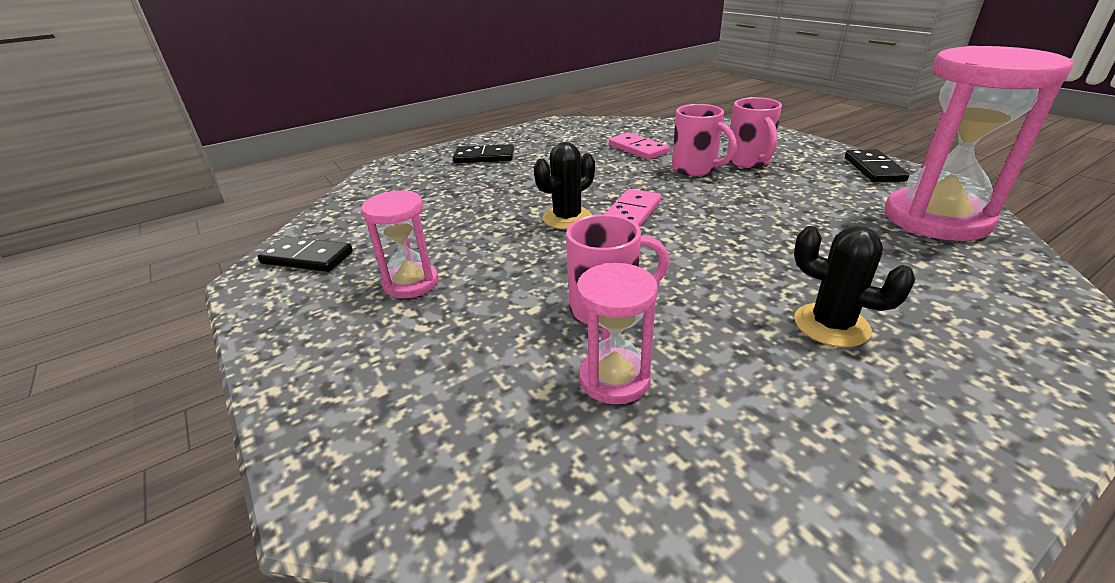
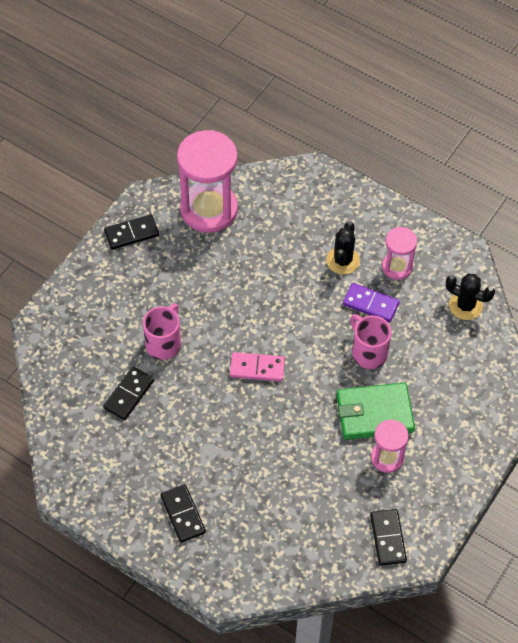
camera: 115 degrees left, 25 degrees up
(491, 288) = (374, 413): none -> green wallet
(567, 218) = (277, 404): black cactus -> black cactus (465, 305)
(614, 378) = (416, 336): pink hourglass -> pink hourglass (397, 267)
(638, 149) = (129, 394): pink domino -> black domino
(714, 336) = (370, 304): none -> purple domino
(749, 162) = (138, 310): pink mug -> none

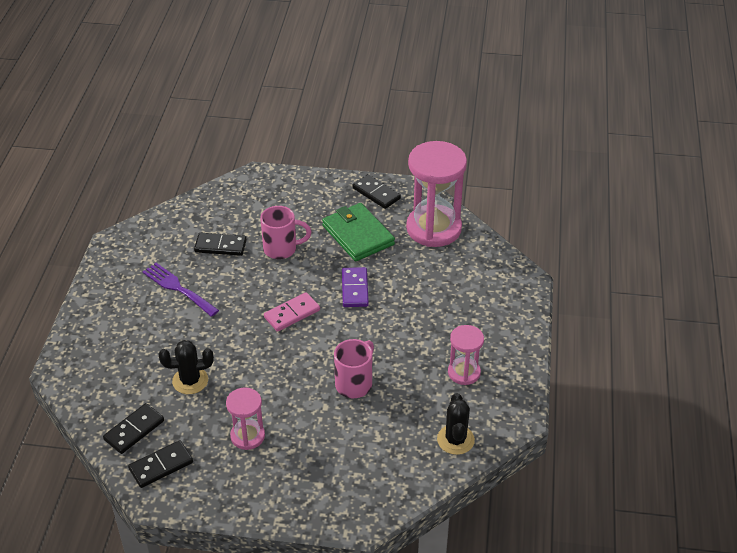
camera: 65 degrees right, 15 degrees down
(168, 452) = (178, 288): none -> purple fork
(183, 514) = (122, 318): black domino -> black domino (134, 430)
(257, 368) = (292, 314): pink domino -> pink domino turned 75 degrees clockwise
(343, 260) = (443, 332): black cactus -> black cactus (190, 381)
(370, 304) = (409, 367): purple domino -> purple domino (354, 289)
(374, 413) = (291, 410): green wallet -> green wallet (358, 235)

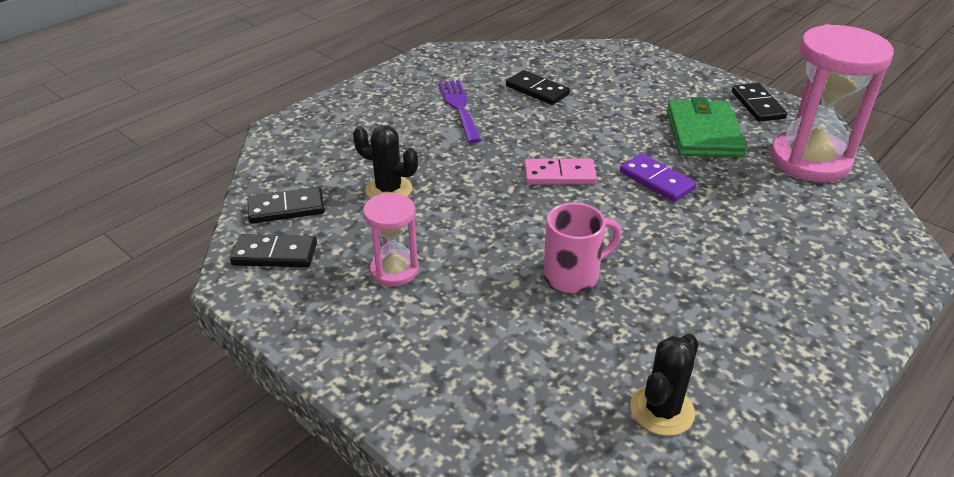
camera: 35 degrees right, 5 degrees down
(281, 249) = (601, 115): pink mug -> none
(354, 289) = (656, 180): purple domino -> purple domino turned 75 degrees counterclockwise
(464, 372) = (738, 330): pink hourglass -> none

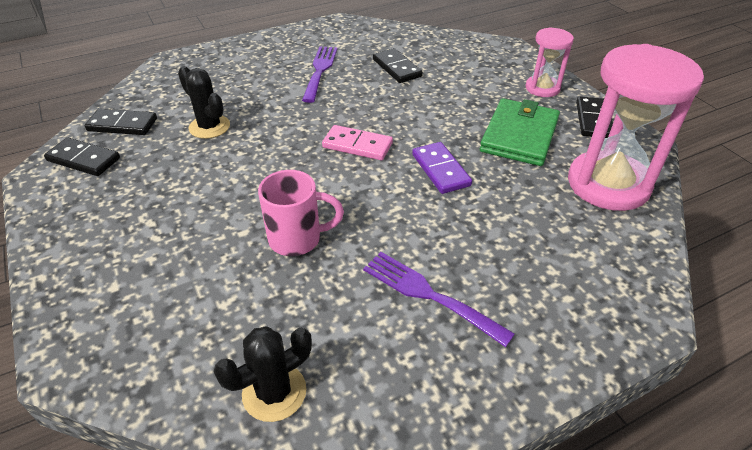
camera: 20 degrees right, 5 degrees up
(394, 270) = (158, 195): pink hourglass -> pink hourglass (542, 88)
(730, 292) = (429, 295): none -> purple fork

